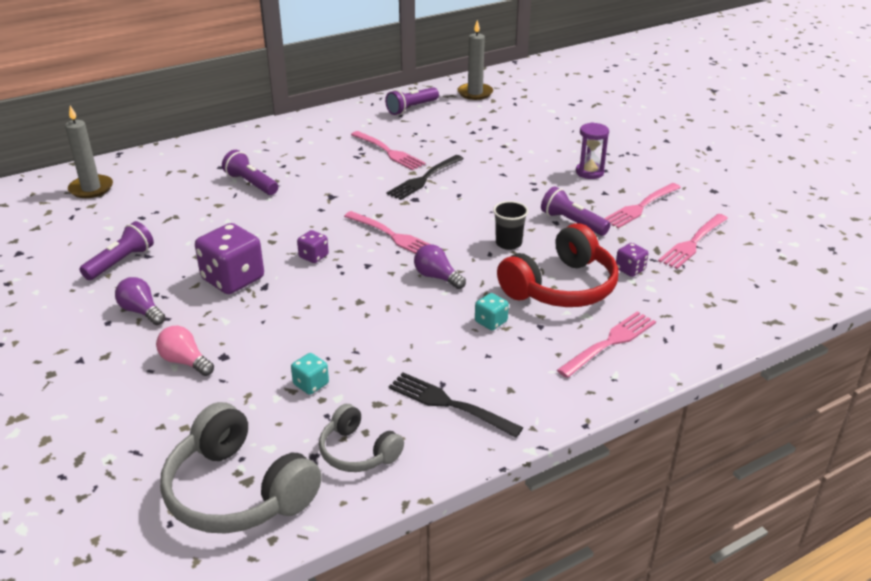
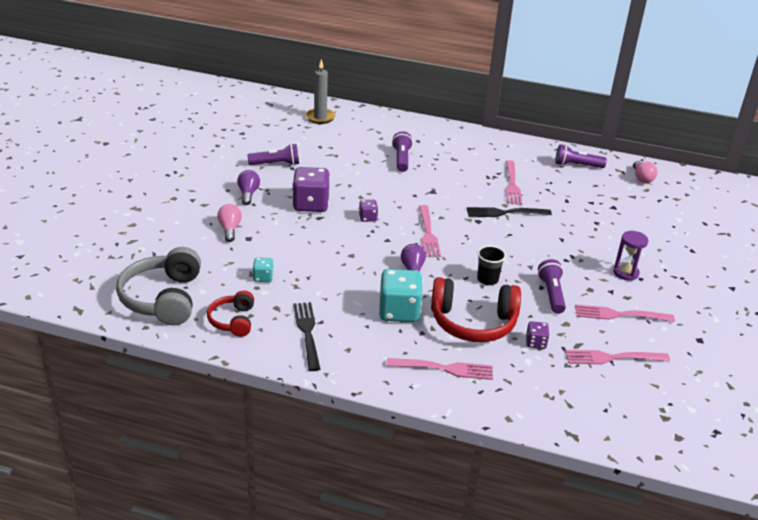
camera: 45 degrees right, 0 degrees up
(358, 451) = (233, 321): grey headphones -> red headphones
(475, 93) = (642, 178): grey candle -> pink light bulb
(491, 322) = (399, 311): turquoise dice -> turquoise dice, size x2.04

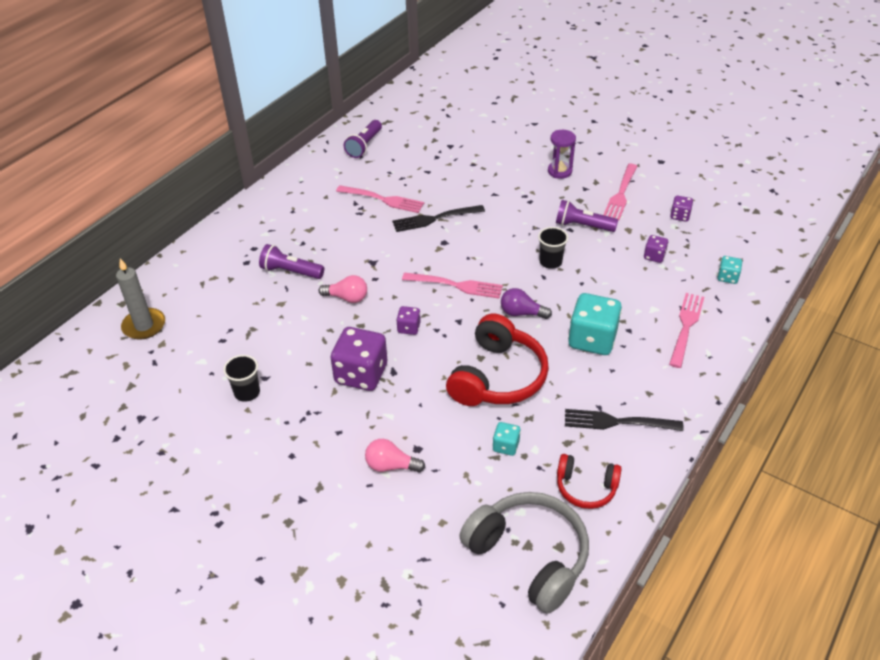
camera: 70 degrees left, 10 degrees up
(163, 298) = (528, 556): grey headphones -> grey headphones turned 150 degrees counterclockwise
(248, 194) = (311, 434): purple light bulb -> none
(276, 164) = (247, 392): purple flashlight -> black cup
(473, 322) = (618, 289): red headphones -> red headphones (497, 377)
(505, 213) = (435, 218): black fork -> black fork turned 60 degrees clockwise
(534, 396) = (727, 277): none -> turquoise dice
(613, 358) = (679, 216): pink fork -> purple dice
(642, 178) = (406, 113): pink light bulb -> pink light bulb (347, 298)

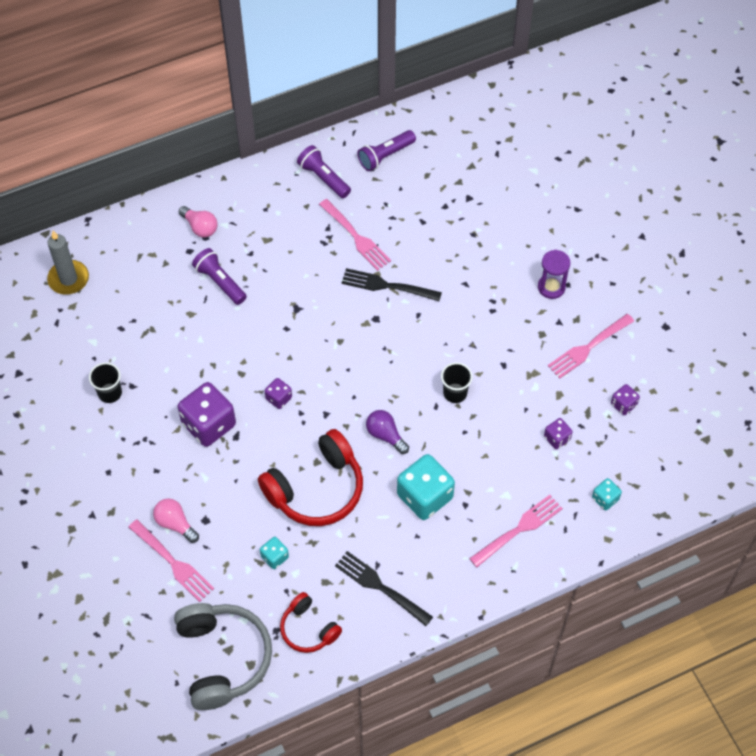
camera: 30 degrees right, 15 degrees up
(347, 298) = (249, 337): pink light bulb -> pink light bulb (200, 227)
(455, 285) = (350, 374): pink fork -> pink fork (172, 562)
(582, 226) = (518, 367): purple flashlight -> purple flashlight (323, 178)

